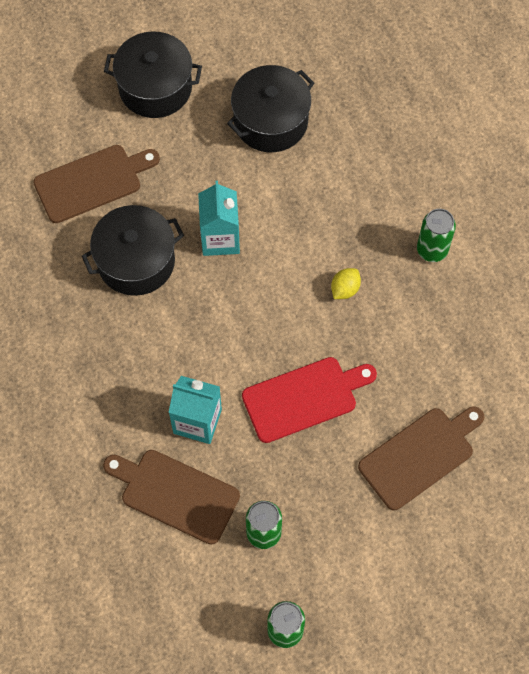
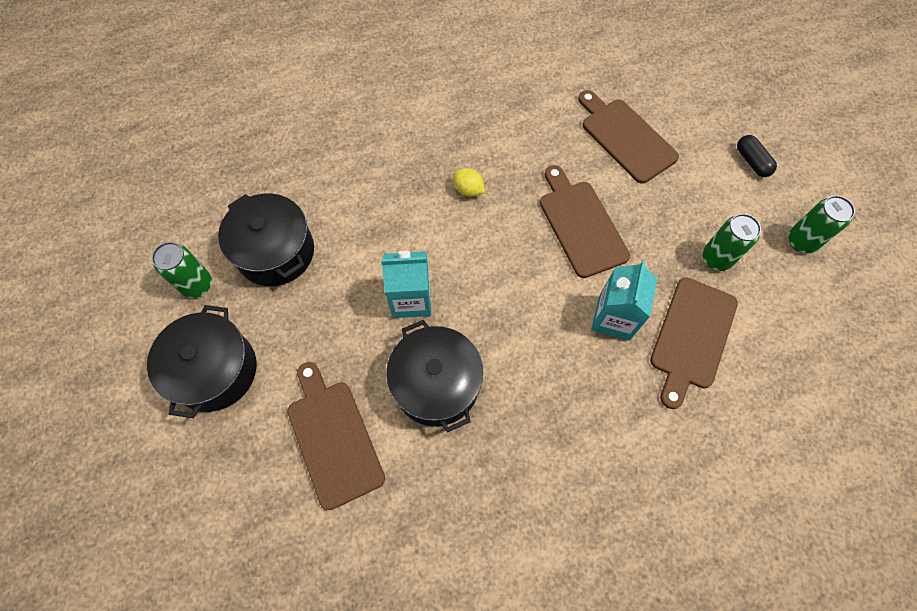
camera: 90 degrees left, 0 degrees up
(304, 398) = (581, 224): red cutting board -> brown cutting board
(391, 595) = (751, 162): none -> black capsule
(432, 250) = (428, 121): green can -> green can (197, 285)

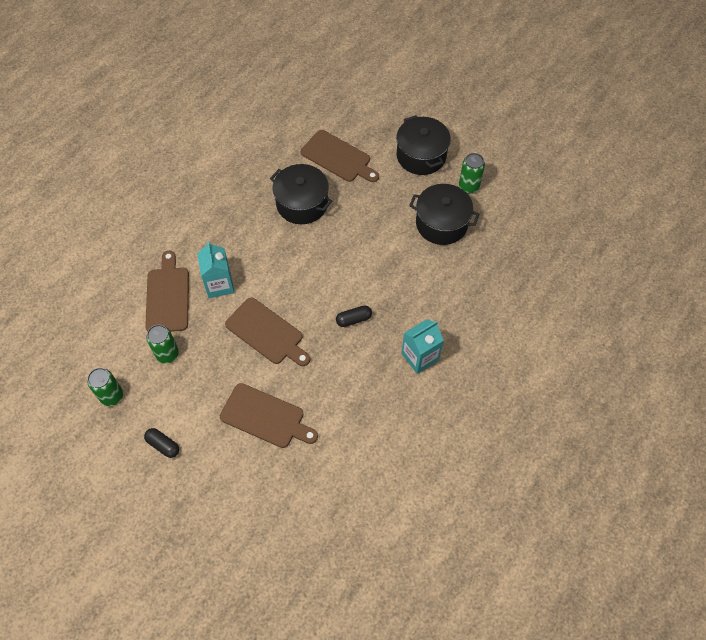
camera: 150 degrees right, 5 degrees down
(411, 299) = (344, 237): turquoise carton -> turquoise carton (420, 357)
(468, 190) = (353, 319): yellow lemon -> black capsule

